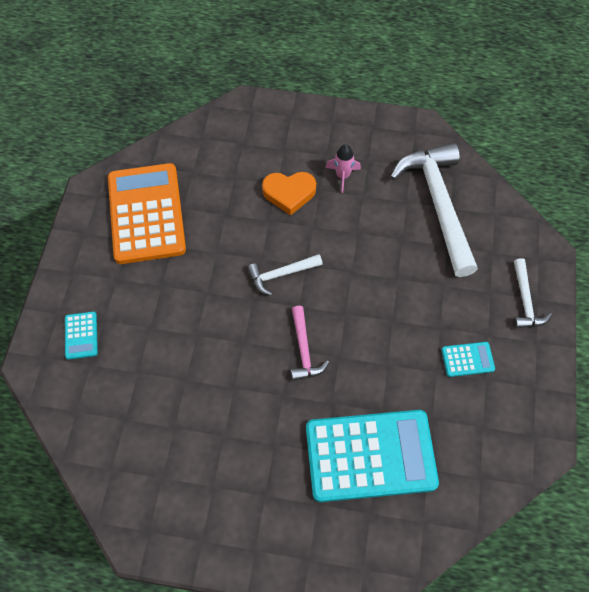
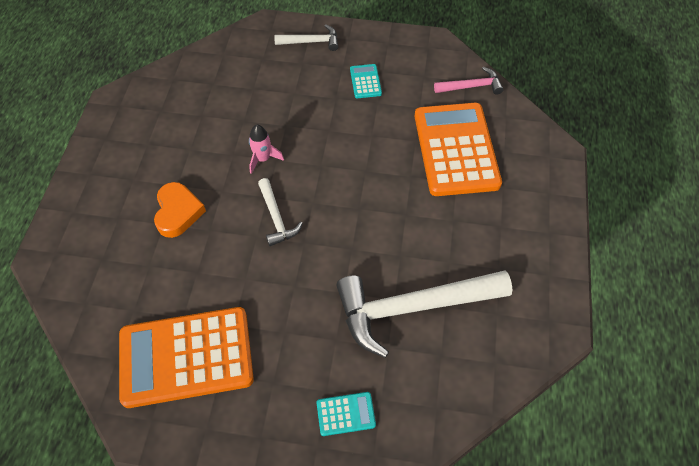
camera: 90 degrees left, 5 degrees down
(304, 350) = (359, 198): pink hammer -> pink hammer (471, 86)
(342, 176) = (163, 165): pink rocket -> pink rocket (263, 159)
(370, 455) = (456, 149): turquoise calculator -> orange calculator
(438, 205) = (208, 92): white hammer -> white hammer (413, 308)

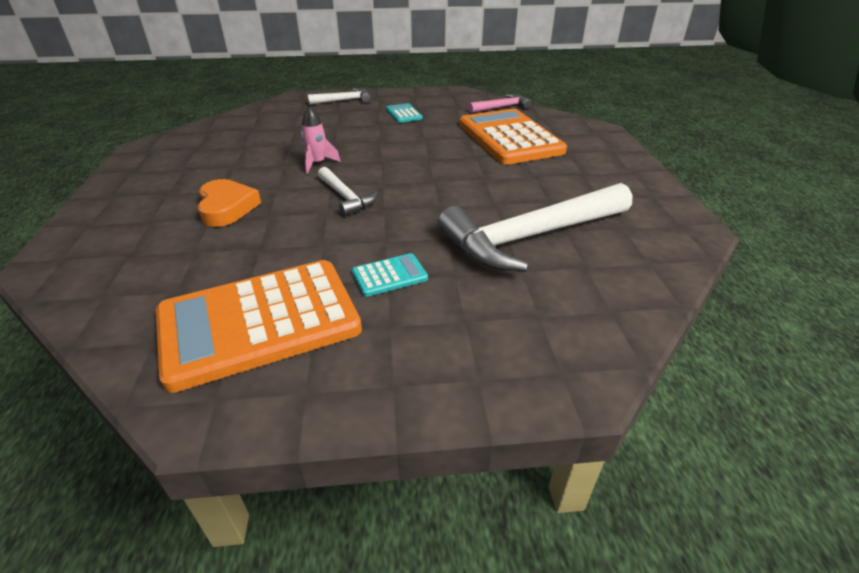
camera: 15 degrees left, 20 degrees down
(345, 414) = (501, 338): turquoise calculator -> turquoise calculator (389, 275)

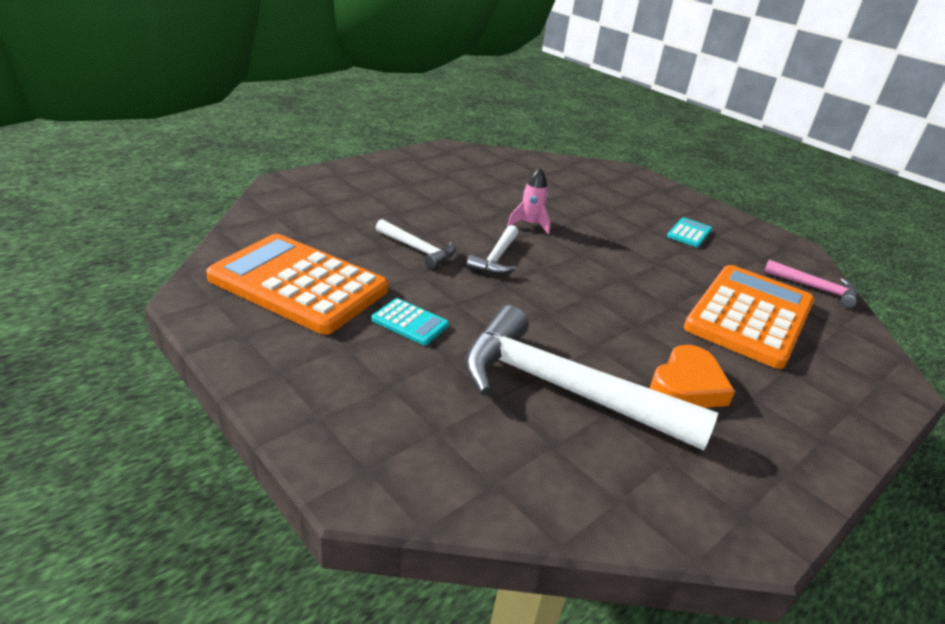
camera: 50 degrees right, 5 degrees down
(227, 207) = (416, 213): orange heart -> orange heart (687, 385)
(343, 100) = (658, 193): white hammer -> white hammer (418, 250)

